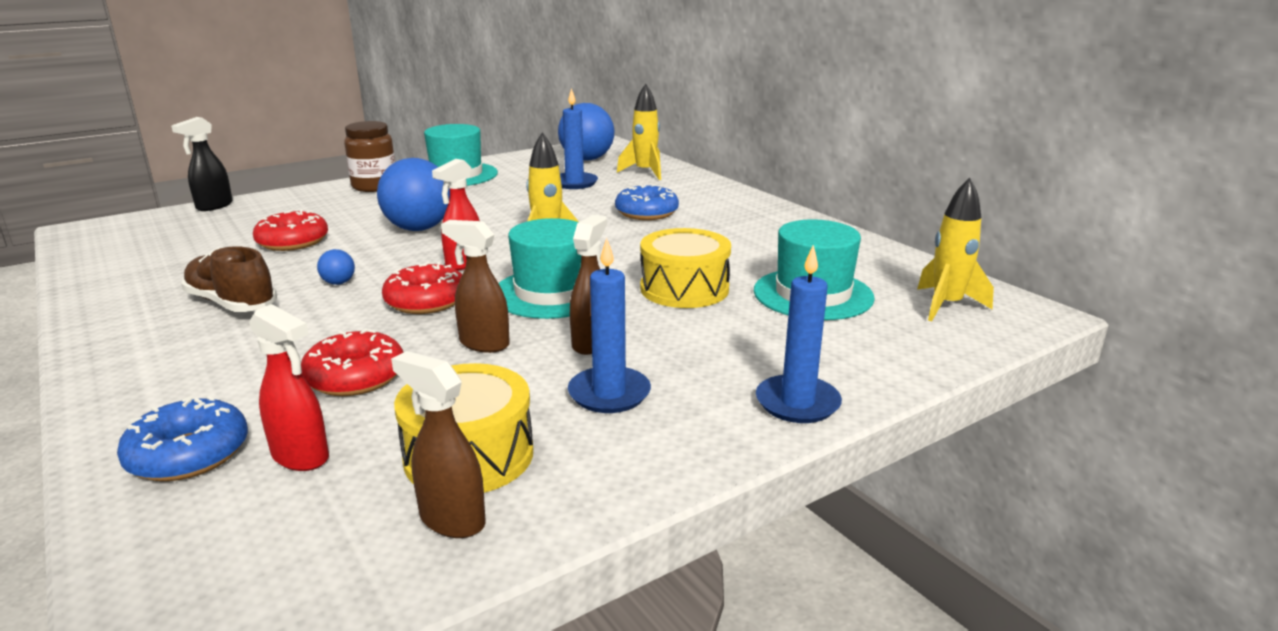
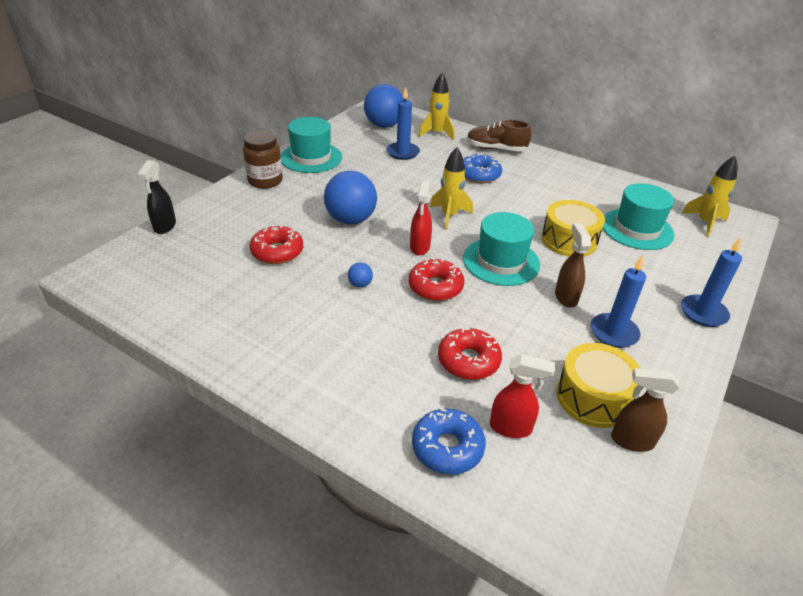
camera: 25 degrees left, 15 degrees up
(232, 303) = (312, 321): brown shoe -> brown shoe (496, 149)
(483, 344) = (509, 314): brown spray bottle -> none

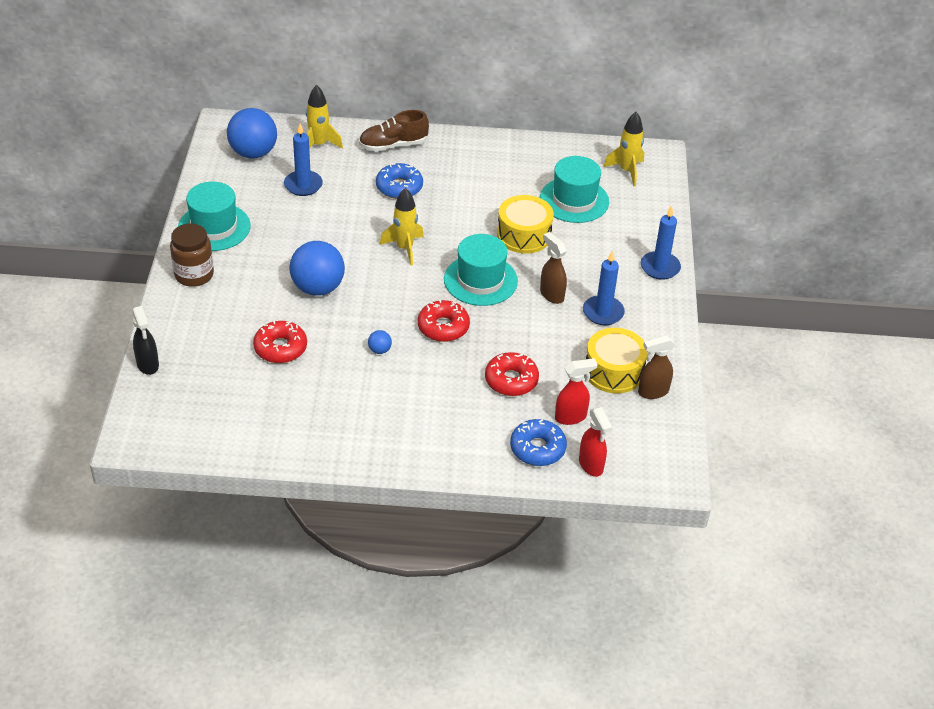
camera: 30 degrees left, 5 degrees up
(420, 247) = (402, 293): red spray bottle -> red spray bottle (591, 465)

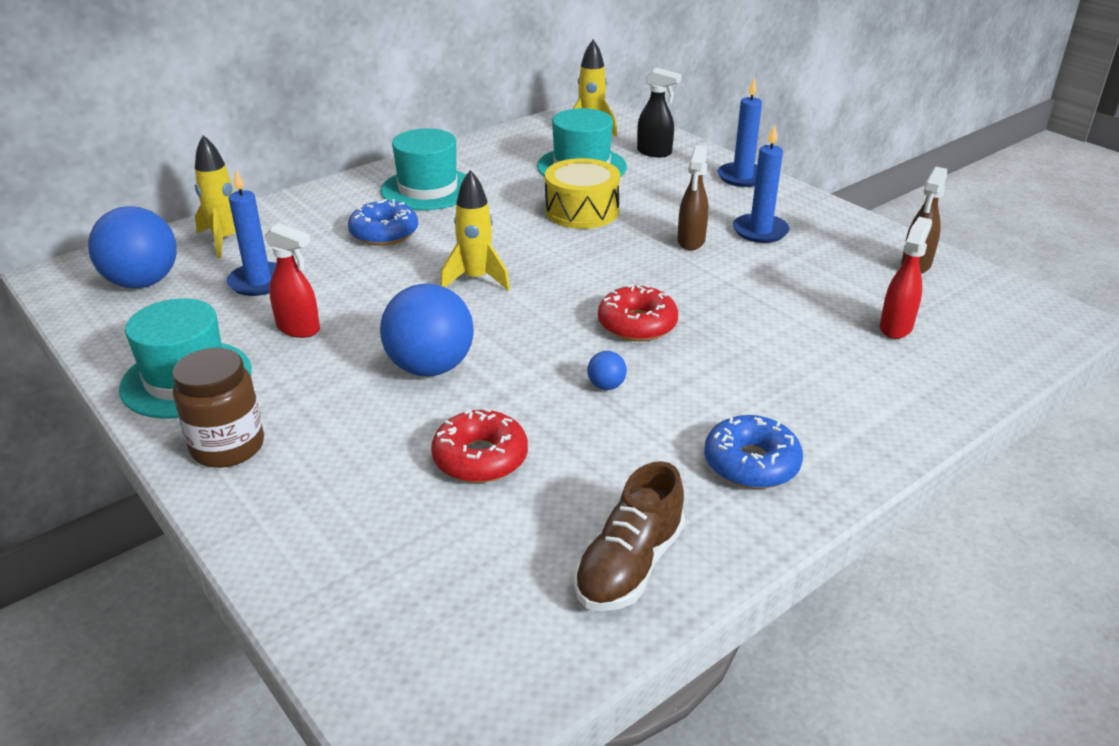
camera: 40 degrees left, 10 degrees down
(148, 365) = (304, 606): black spray bottle -> black spray bottle (654, 152)
(393, 145) = (322, 204): brown shoe -> brown shoe (629, 566)
(480, 280) = (603, 265): turquoise hat -> turquoise hat (428, 189)
(511, 380) = (786, 330): red donut -> none
(537, 448) = (923, 374): blue donut -> blue donut (751, 463)
(551, 294) = (691, 242): brown spray bottle -> brown spray bottle turned 90 degrees counterclockwise
(591, 465) = (992, 356): red spray bottle -> red spray bottle (299, 329)
(614, 371) = (856, 269): yellow drum -> none

